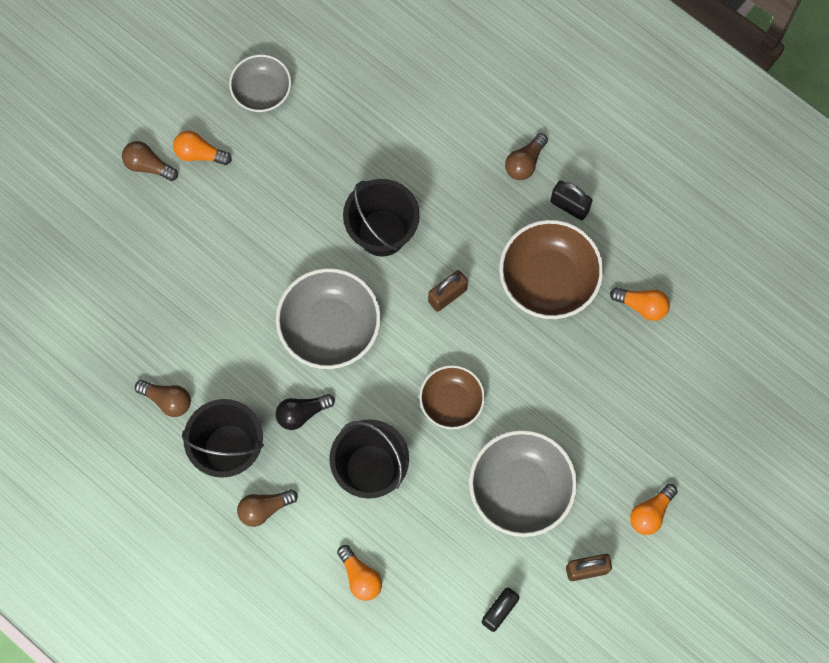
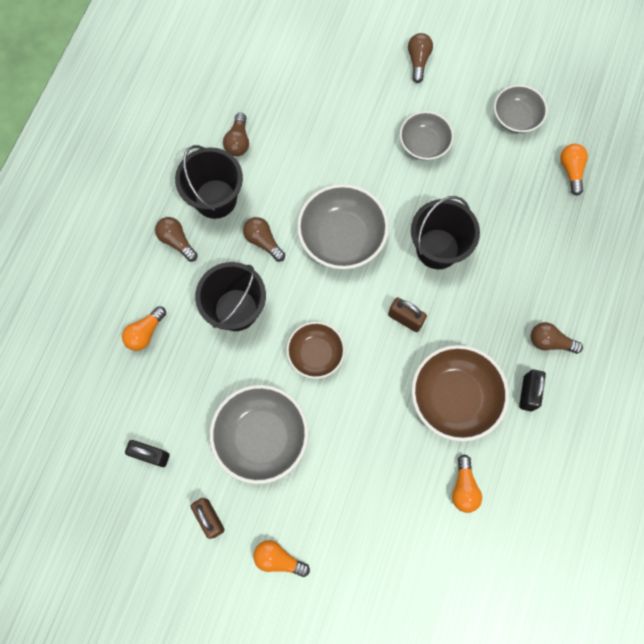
camera: 70 degrees right, 0 degrees up
(200, 154) = (444, 92): orange light bulb -> orange light bulb (571, 171)
(254, 199) = (424, 144): none -> grey bowl
(302, 413) = (263, 241): black light bulb -> brown light bulb

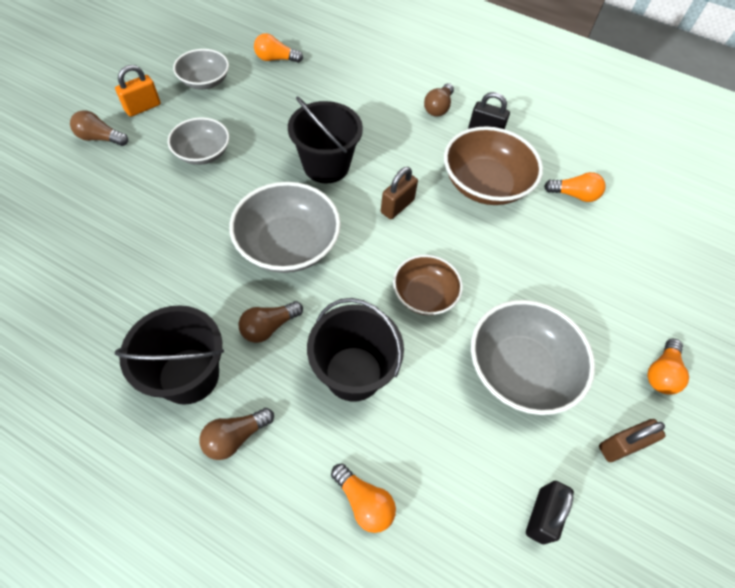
camera: 85 degrees left, 15 degrees down
(238, 141) = (115, 334): brown light bulb -> none
(464, 79) = (143, 107): none -> orange padlock

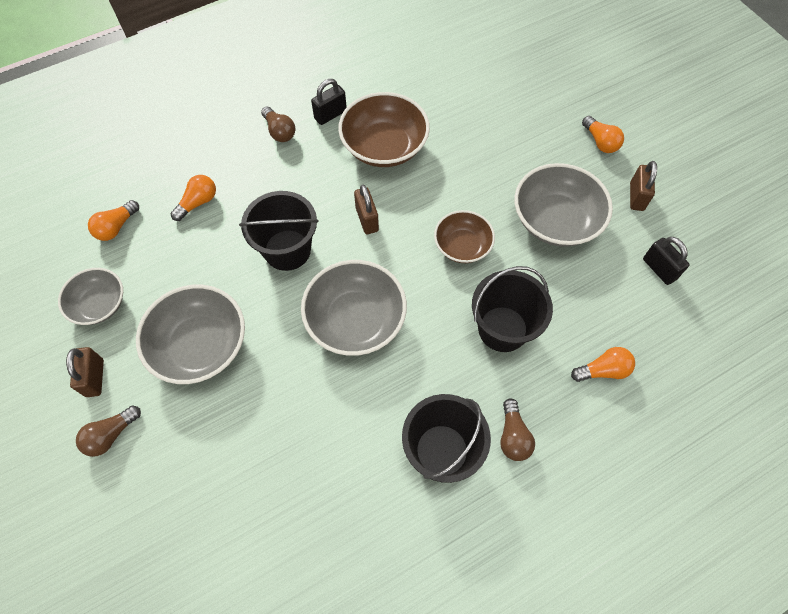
camera: 55 degrees left, 5 degrees up
(143, 107) = (95, 378): orange padlock -> brown padlock
(203, 153) = (200, 345): grey bowl -> grey bowl, size x1.61
(269, 327) = (429, 370): brown light bulb -> none
(574, 195) = (432, 96): orange light bulb -> orange light bulb (198, 203)

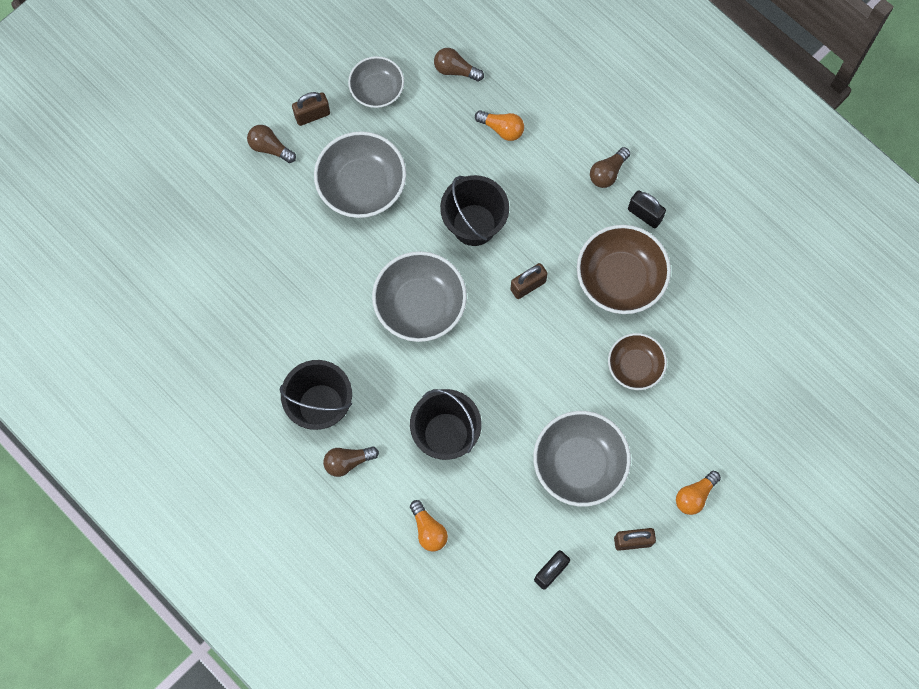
camera: 75 degrees right, 10 degrees up
(116, 227) = (455, 70): orange light bulb -> brown light bulb
(462, 246) = (523, 381): brown bowl -> brown bowl (635, 366)

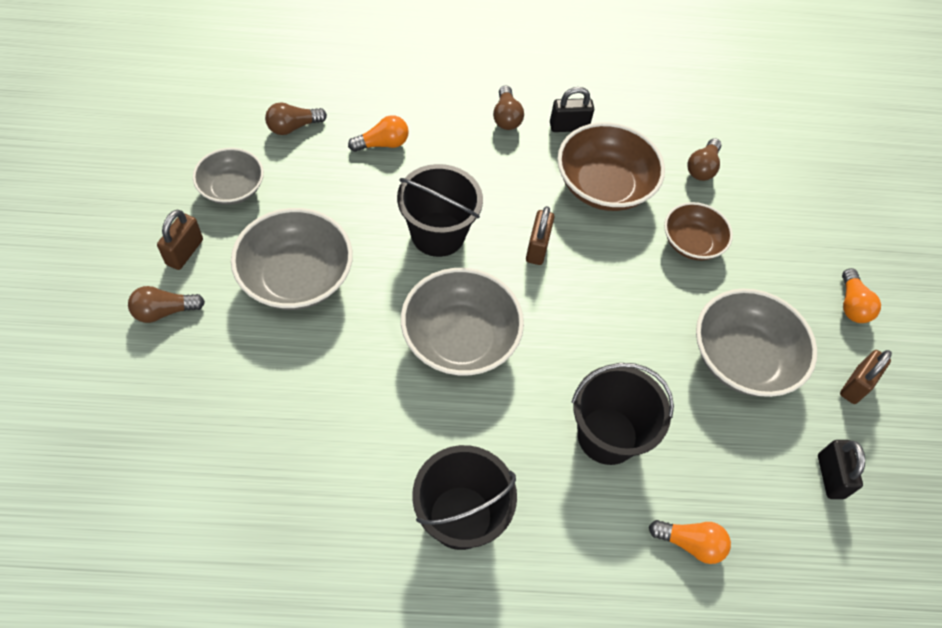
camera: 50 degrees left, 15 degrees down
(348, 462) = (544, 549): brown light bulb -> brown light bulb (702, 168)

